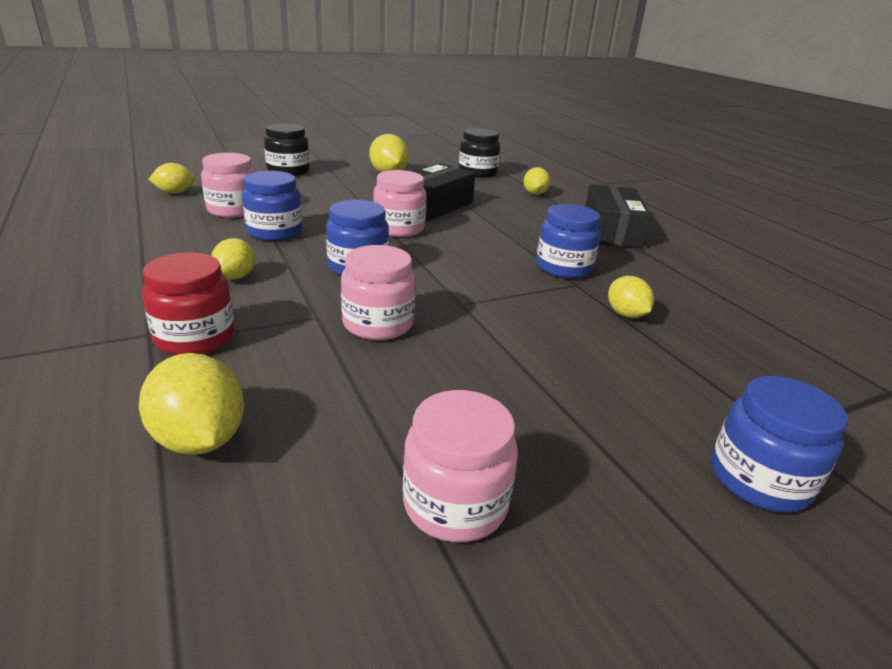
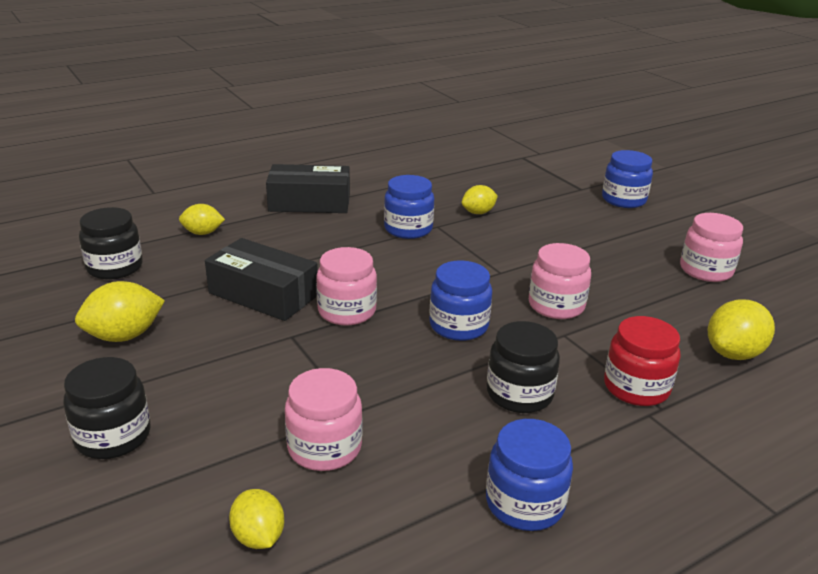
camera: 95 degrees left, 0 degrees up
(236, 276) = (519, 394): yellow lemon -> black jar
(274, 232) = (391, 394): blue jar -> blue jar (524, 503)

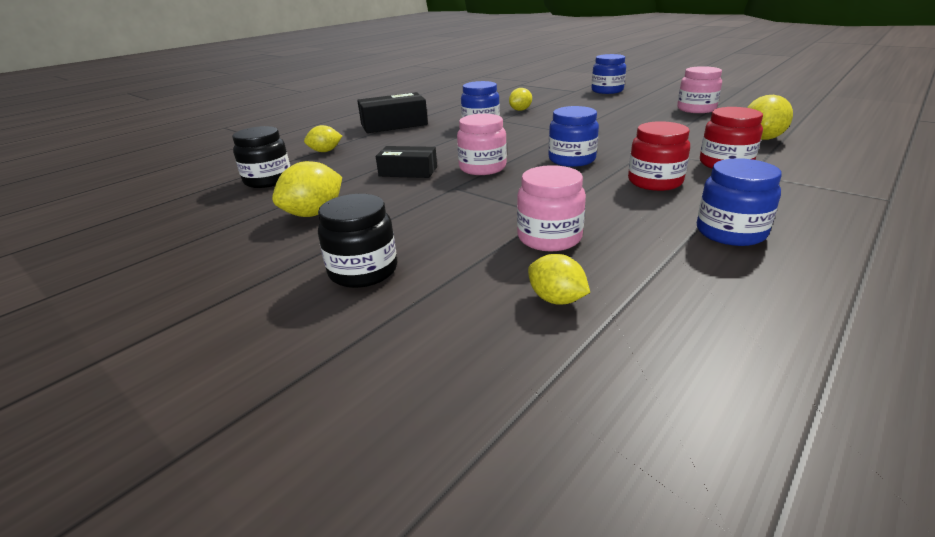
camera: 15 degrees left, 0 degrees up
(263, 294) = (408, 171): black box -> black box, size x0.66
(519, 394) = (655, 182): black jar -> red jar
(556, 305) = (625, 139): pink jar -> none

